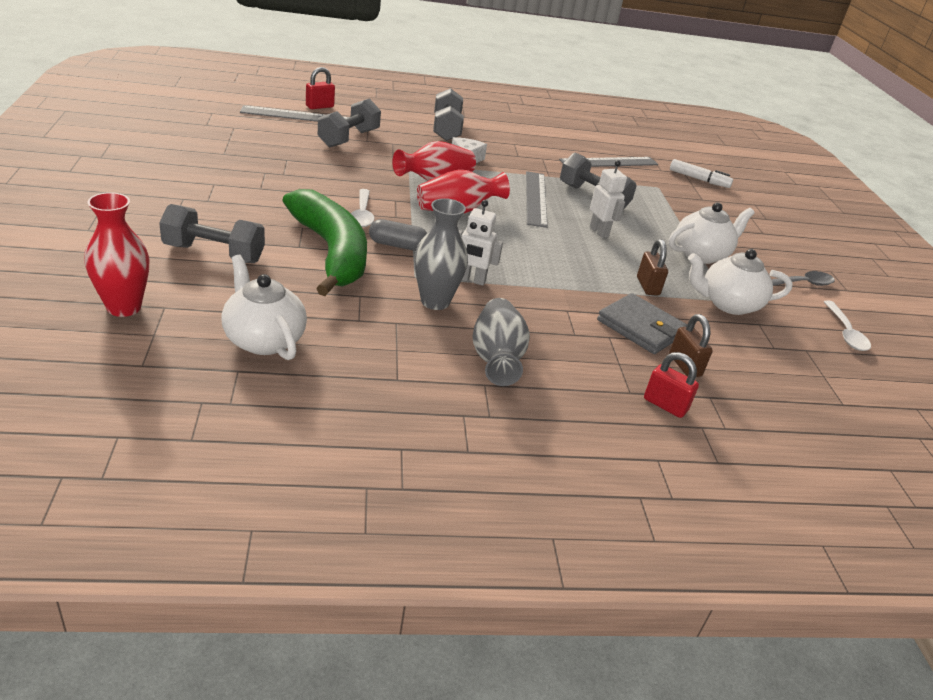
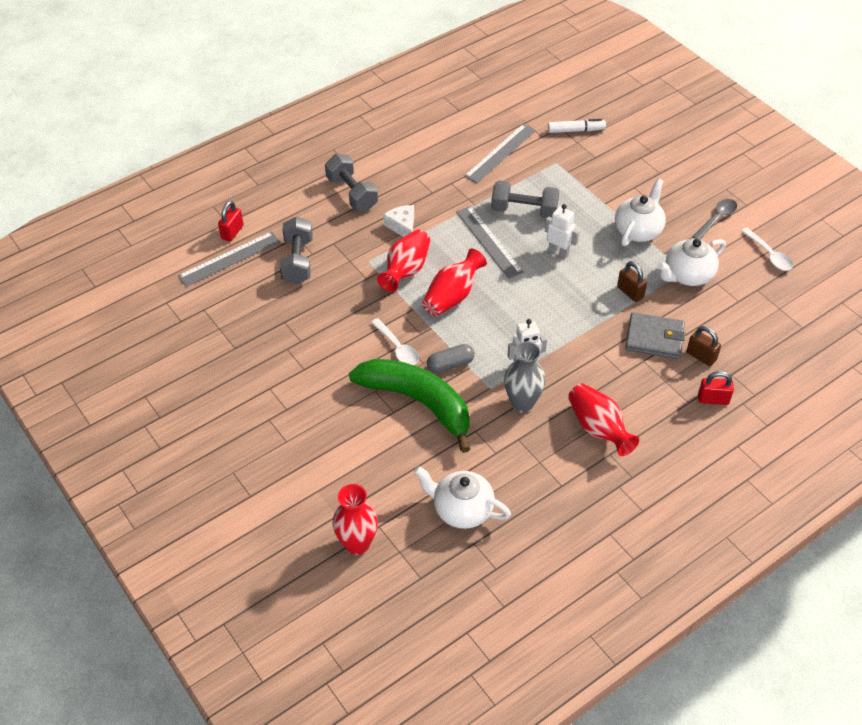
camera: 25 degrees left, 15 degrees up
(214, 253) = (352, 458): grey dumbbell -> none
(496, 359) = (598, 428): grey vase -> red vase

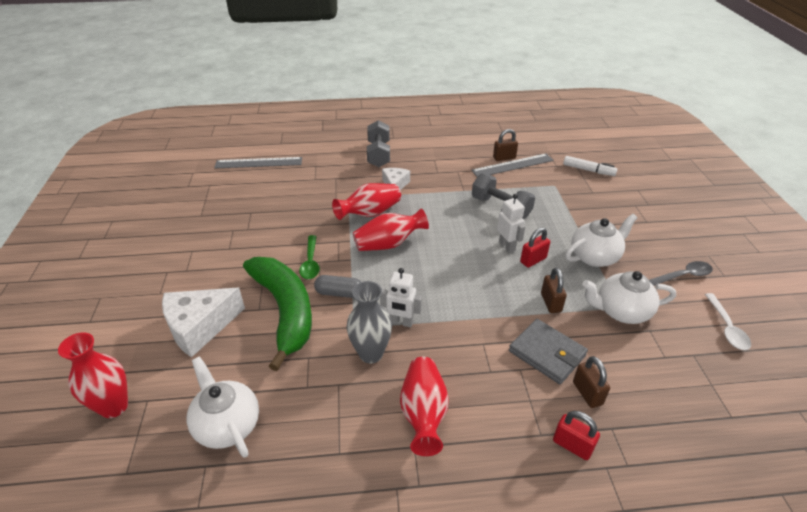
camera: 30 degrees right, 10 degrees down
(232, 232) = (277, 149): red padlock -> red padlock (533, 260)
(298, 261) = (300, 180): grey dumbbell -> none
(357, 451) = (200, 327): none -> white cheese
(397, 347) = (310, 262): white spoon -> green spoon
(485, 146) = (504, 158): none -> brown padlock
(489, 241) = (453, 218): grey ruler -> none

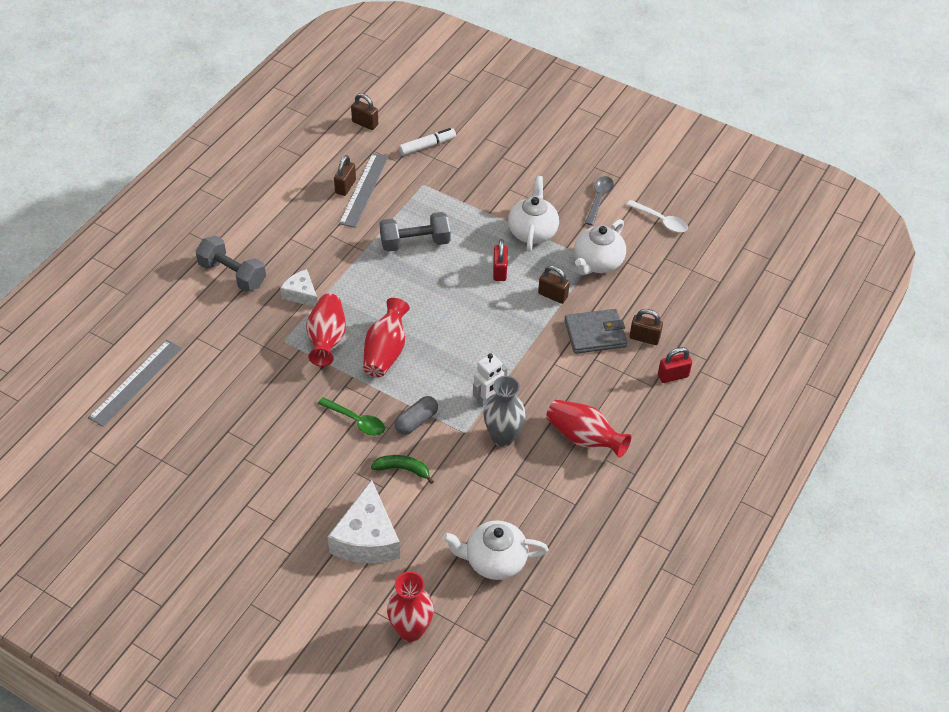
camera: 55 degrees left, 10 degrees up
(285, 311) = (402, 469): green banana -> green banana, size x0.41
(507, 246) = (467, 275): white robot -> none
(564, 140) = (365, 123): none -> brown padlock

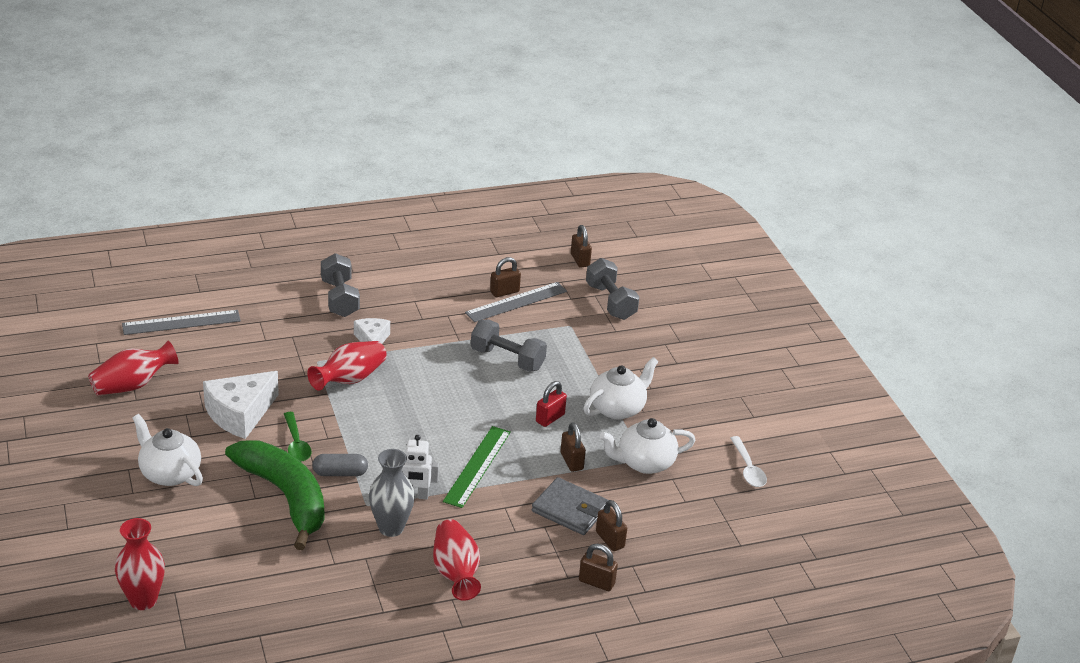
camera: 40 degrees right, 15 degrees down
(367, 538) = (197, 521): white cheese -> white cheese (240, 414)
(386, 351) = (382, 414): red vase -> red vase (132, 385)
(402, 469) = (285, 496): green banana -> green banana, size x2.41
(427, 146) = (610, 302): white marker -> grey dumbbell
(494, 560) = (267, 602): white teapot -> white teapot (169, 473)
(499, 345) = (477, 466): none -> green ruler
(599, 199) = (711, 420): grey spoon -> none
(673, 376) = (596, 582): red padlock -> brown padlock

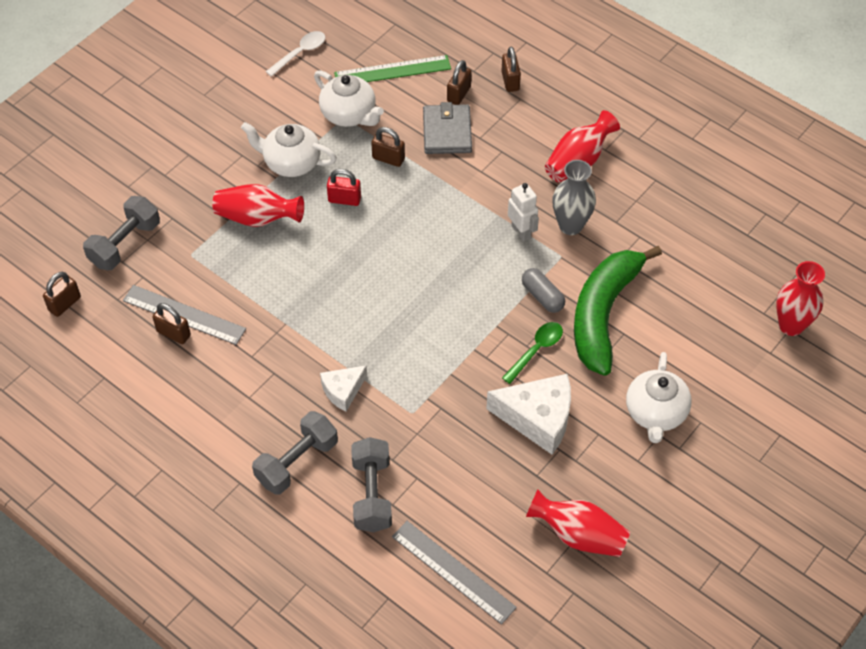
camera: 120 degrees left, 20 degrees up
(349, 379) = (416, 369): red vase -> red vase (257, 218)
(477, 466) = (449, 213): green ruler -> green ruler (392, 71)
(507, 359) = (284, 272): grey dumbbell -> grey dumbbell (372, 494)
(571, 461) = (388, 158): brown padlock -> brown padlock turned 75 degrees clockwise

